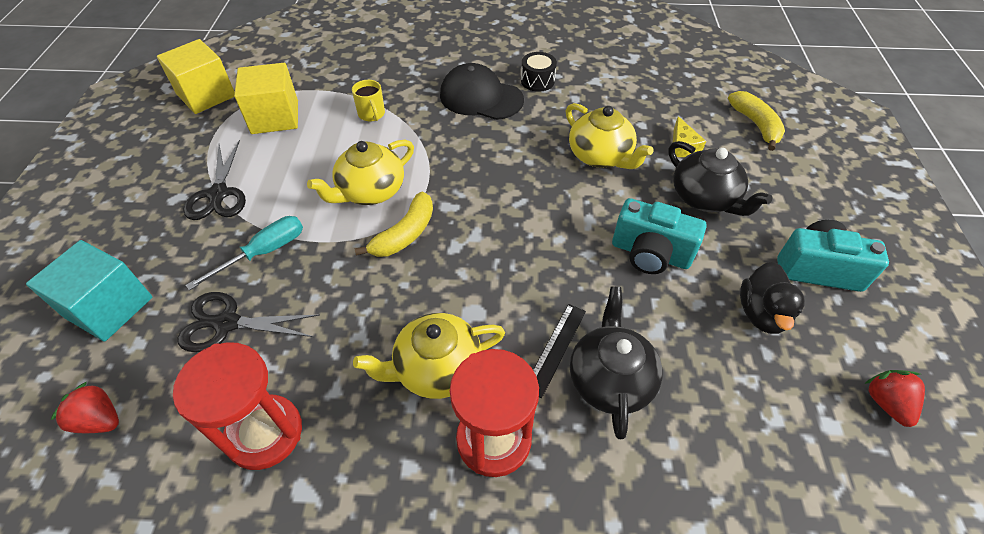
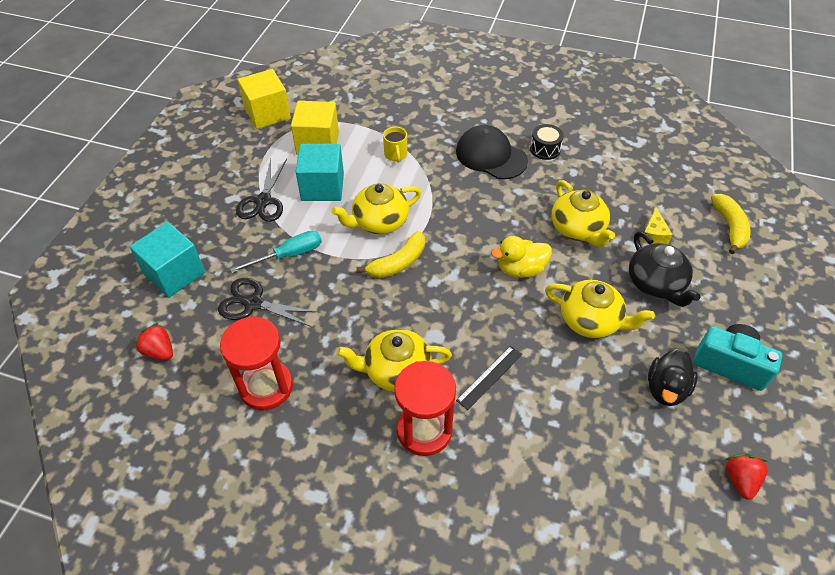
camera: 15 degrees right, 0 degrees up
(291, 164) = (322, 187): none -> turquoise cube
(552, 212) = (520, 269): none -> yellow duck
(610, 379) = (524, 409): black teapot -> none
(650, 254) = (591, 320): turquoise camera -> yellow teapot

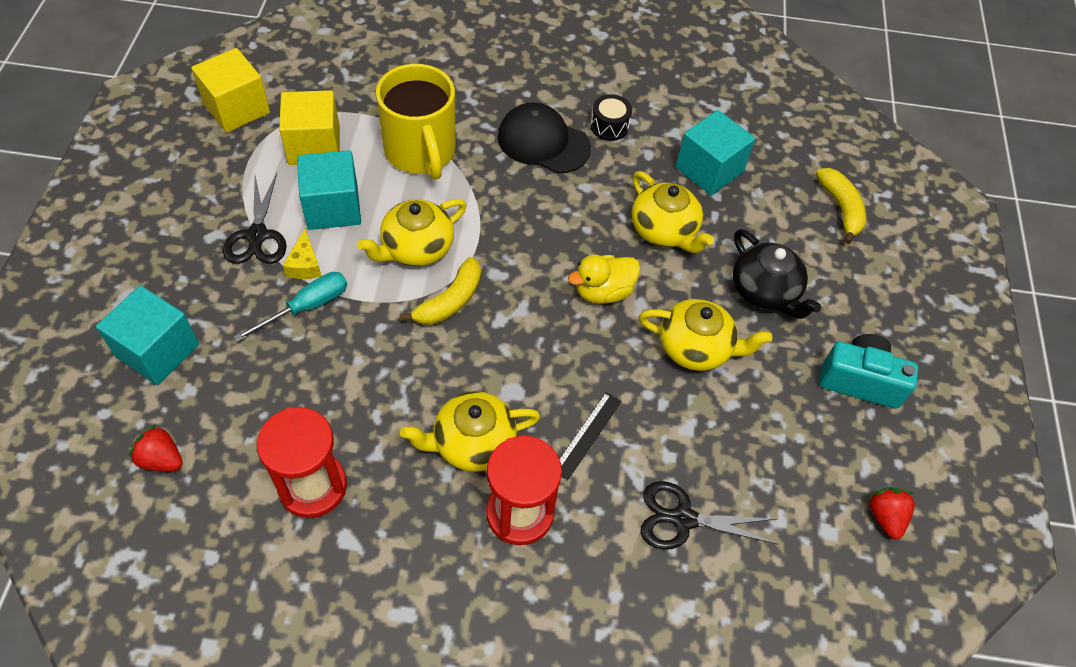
camera: 15 degrees left, 5 degrees up
(253, 303) = (273, 378): black scissors -> black scissors (683, 519)
(395, 155) = (421, 152): yellow mug -> yellow mug, size x2.37
(621, 188) = (709, 170): none -> turquoise cube
(653, 234) = (754, 227): yellow cheese -> yellow cheese (304, 264)
(666, 389) = (792, 420): black duck -> none

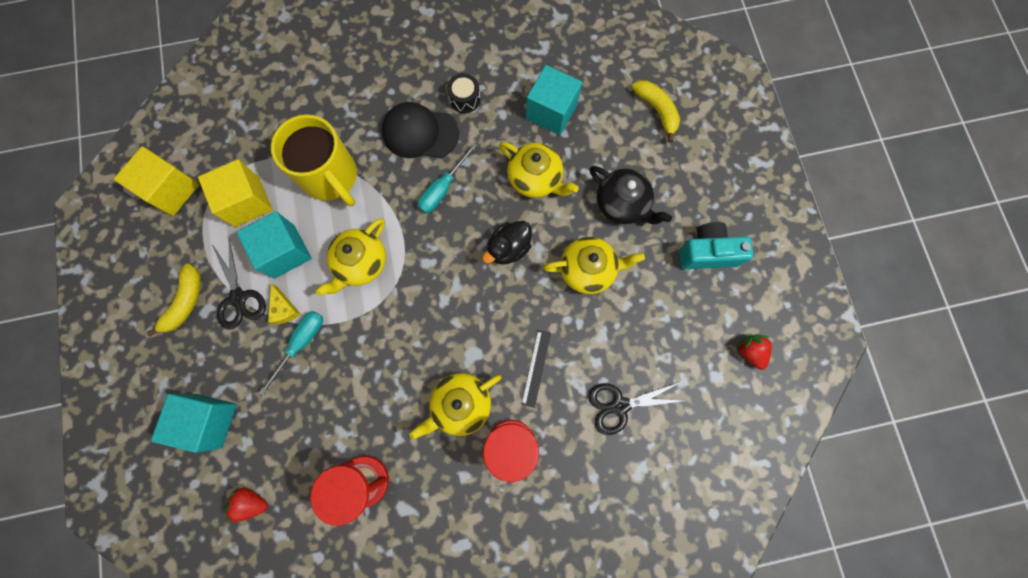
camera: 15 degrees left, 20 degrees up
(450, 301) = (402, 298): yellow banana -> yellow banana (185, 302)
(547, 205) = (443, 188): none -> turquoise screwdriver
(603, 291) = (508, 248): yellow duck -> black duck

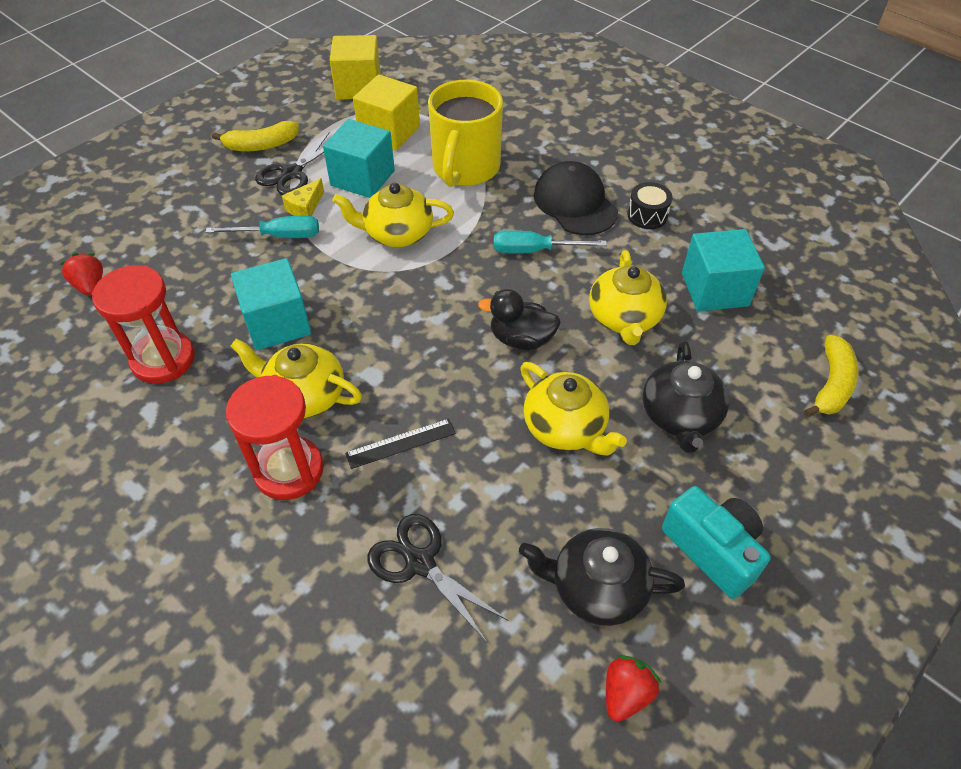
camera: 55 degrees right, 25 degrees down
(209, 420) = (157, 216): turquoise cube -> turquoise cube (277, 323)
(691, 325) = (596, 588): none -> black teapot

